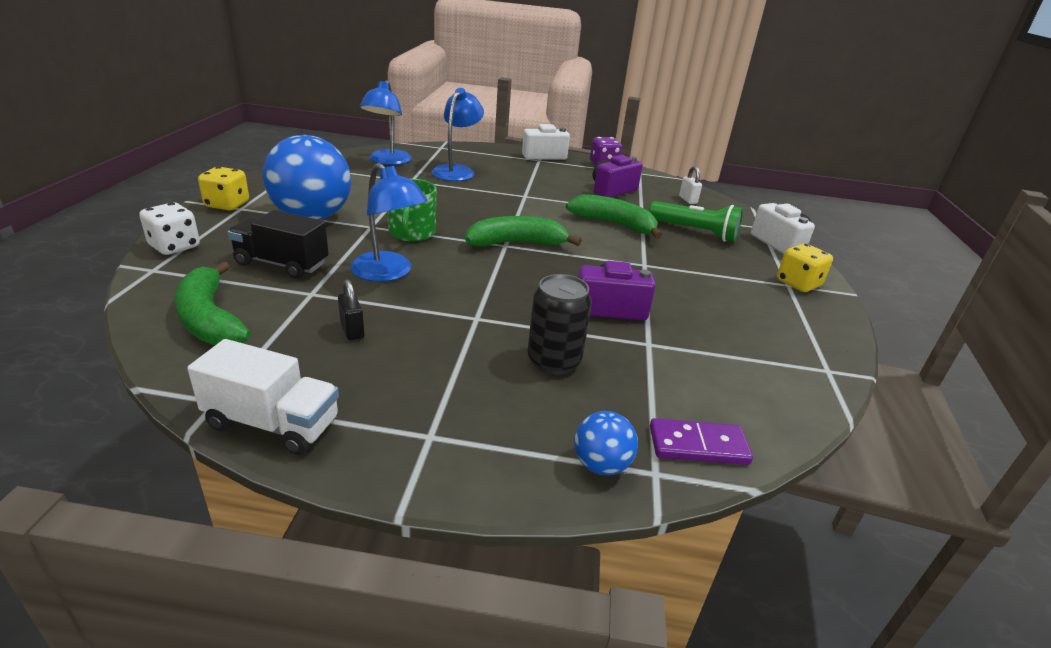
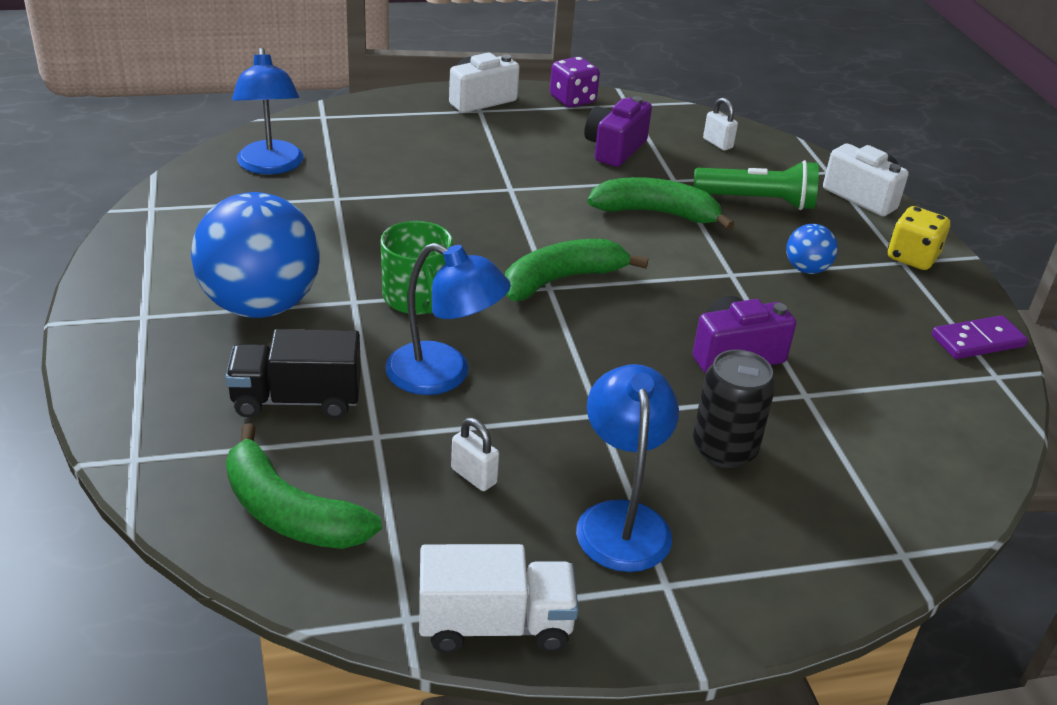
camera: 20 degrees left, 5 degrees up
(175, 246) = (123, 411): white dice -> none
(227, 205) = (119, 315): yellow dice -> none
(352, 330) = (474, 476): black padlock -> white padlock
(457, 171) = (384, 162): blue lamp -> blue lamp (621, 520)
(601, 465) = (850, 562): blue ball -> blue ball (806, 269)
(698, 445) = (924, 510): purple domino -> purple domino (977, 341)

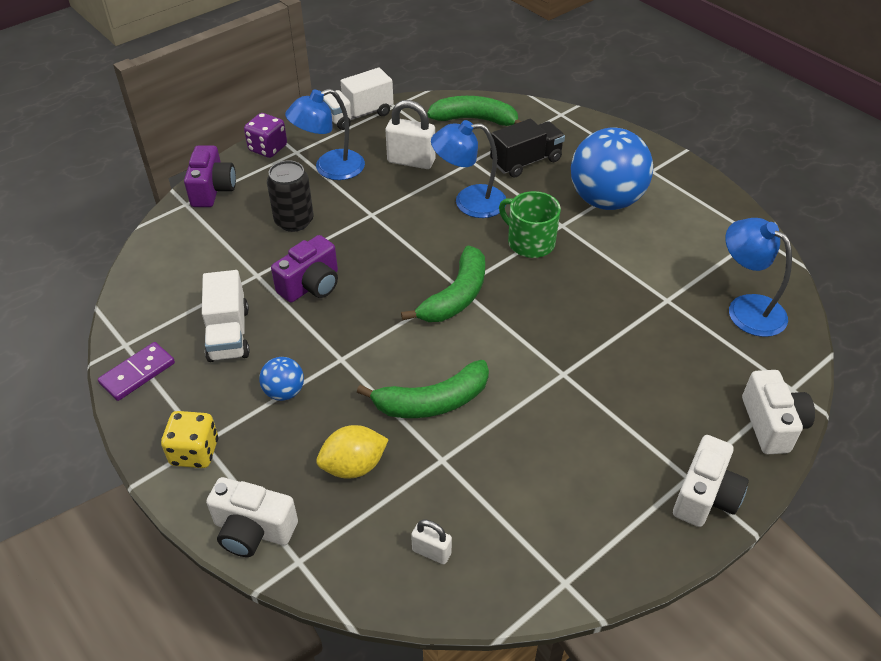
camera: 155 degrees right, 10 degrees up
(373, 108) = (771, 424): none -> white camera
(474, 476) = (411, 161): white padlock -> white padlock, size x1.80
(572, 100) = (624, 554): purple dice -> purple dice (268, 148)
(614, 149) = (522, 481): purple camera -> purple camera (212, 190)
(621, 520) = (330, 169): blue lamp -> blue lamp turned 90 degrees clockwise
(757, 201) = (353, 466): green flashlight -> yellow lemon
(859, 341) = (228, 334): none -> white truck

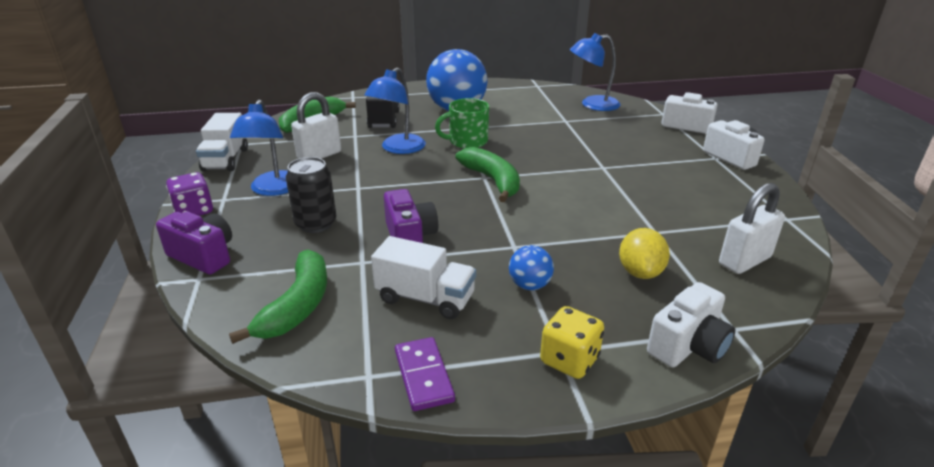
camera: 60 degrees left, 15 degrees down
(431, 552) = (744, 261): white padlock -> white padlock, size x1.80
(432, 401) = (594, 219): green banana -> green banana (298, 306)

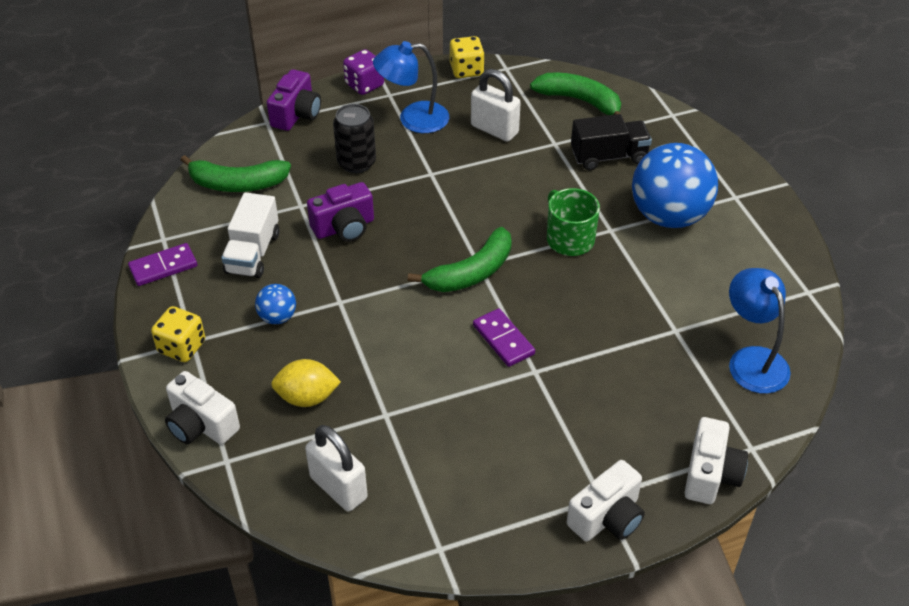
camera: 80 degrees right, 15 degrees up
(226, 159) = (466, 70): white truck -> yellow dice
(398, 148) = (530, 184): blue lamp -> none
(570, 175) = (503, 340): none -> purple domino

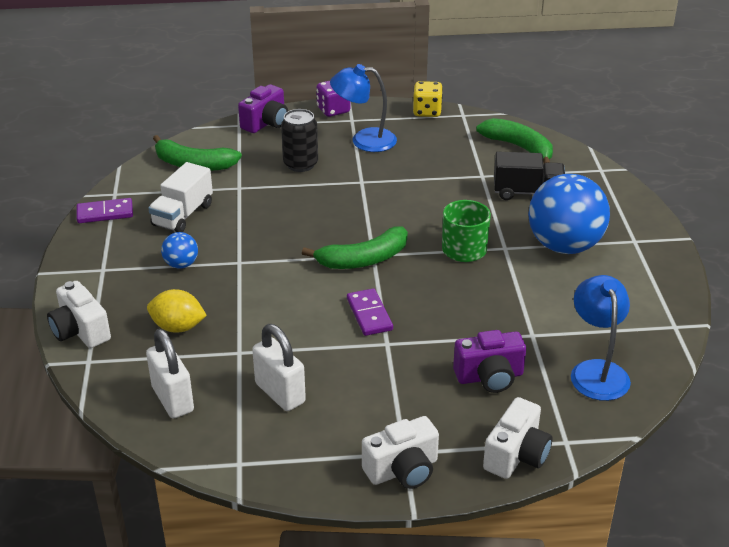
camera: 15 degrees right, 10 degrees down
(182, 347) = (92, 272): yellow dice -> none
(344, 227) = (268, 209): purple camera -> purple camera (489, 377)
(494, 129) = (432, 158): white padlock -> white padlock (280, 393)

